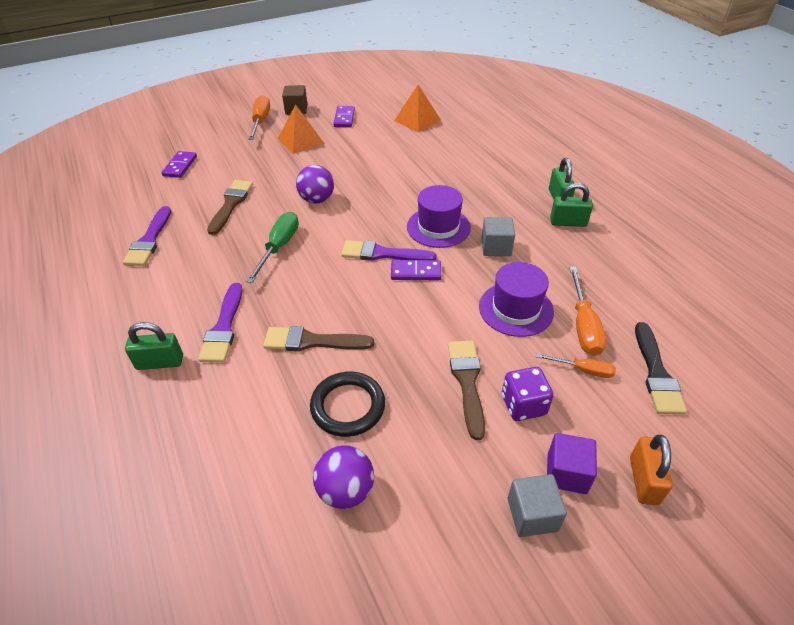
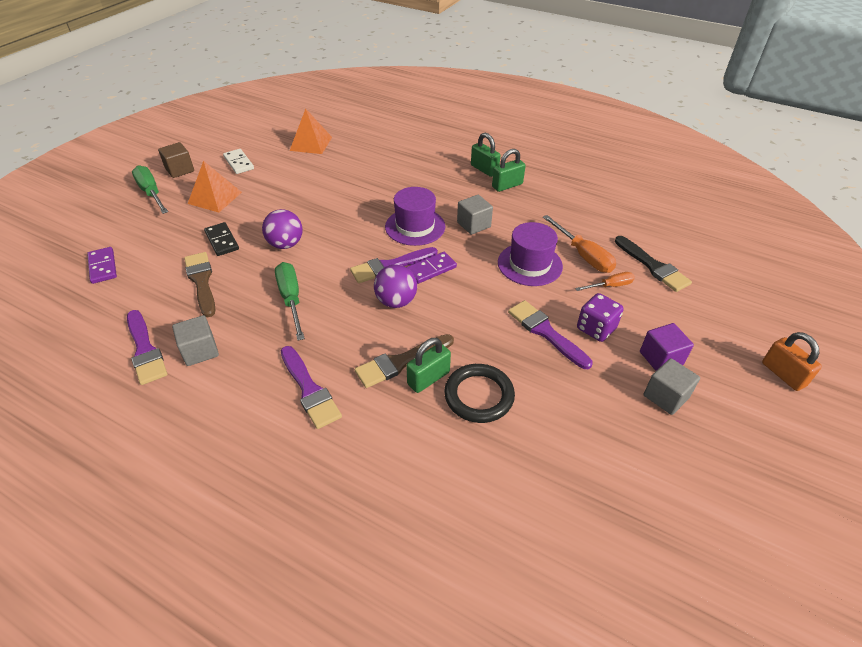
camera: 35 degrees left, 0 degrees up
(160, 362) = (278, 450): green padlock -> green padlock (428, 378)
(181, 258) = (200, 351): none -> grey cube
(260, 121) = (151, 193): orange screwdriver -> green screwdriver
(274, 178) = (222, 241): none -> black domino
(344, 118) = (238, 163): purple domino -> white domino
(345, 490) = (536, 455): purple ball -> purple ball (396, 301)
(467, 382) = (545, 332): brown brush -> purple brush
(643, 480) = (704, 338): orange padlock -> orange padlock (783, 374)

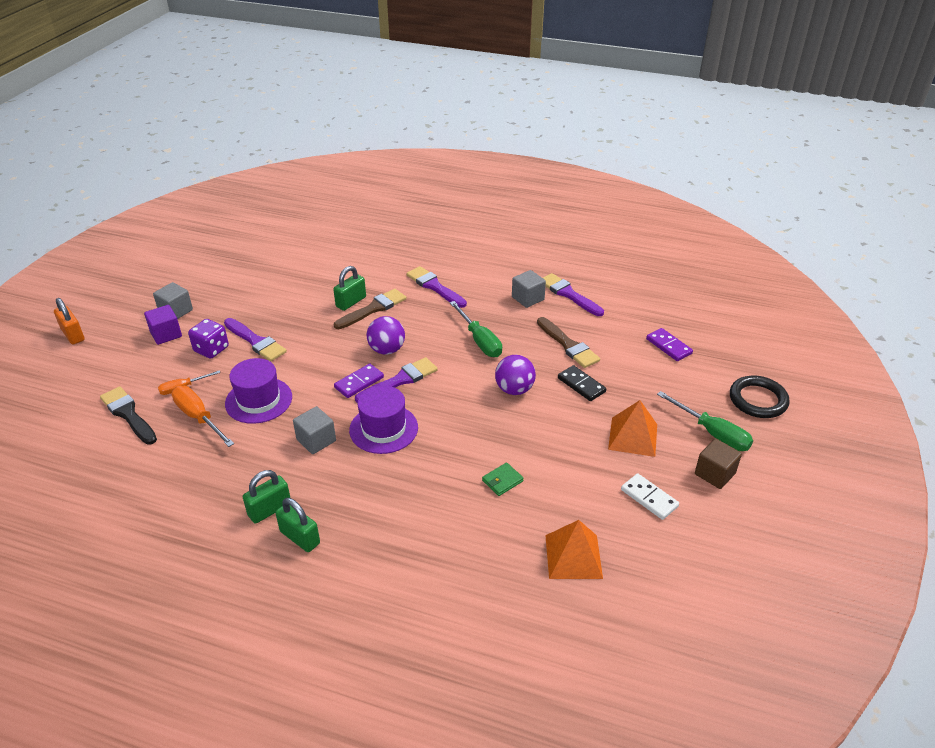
camera: 170 degrees right, 5 degrees down
(334, 183) = (502, 481): none -> green wallet
(479, 396) = (313, 297): black ring -> black ring (758, 400)

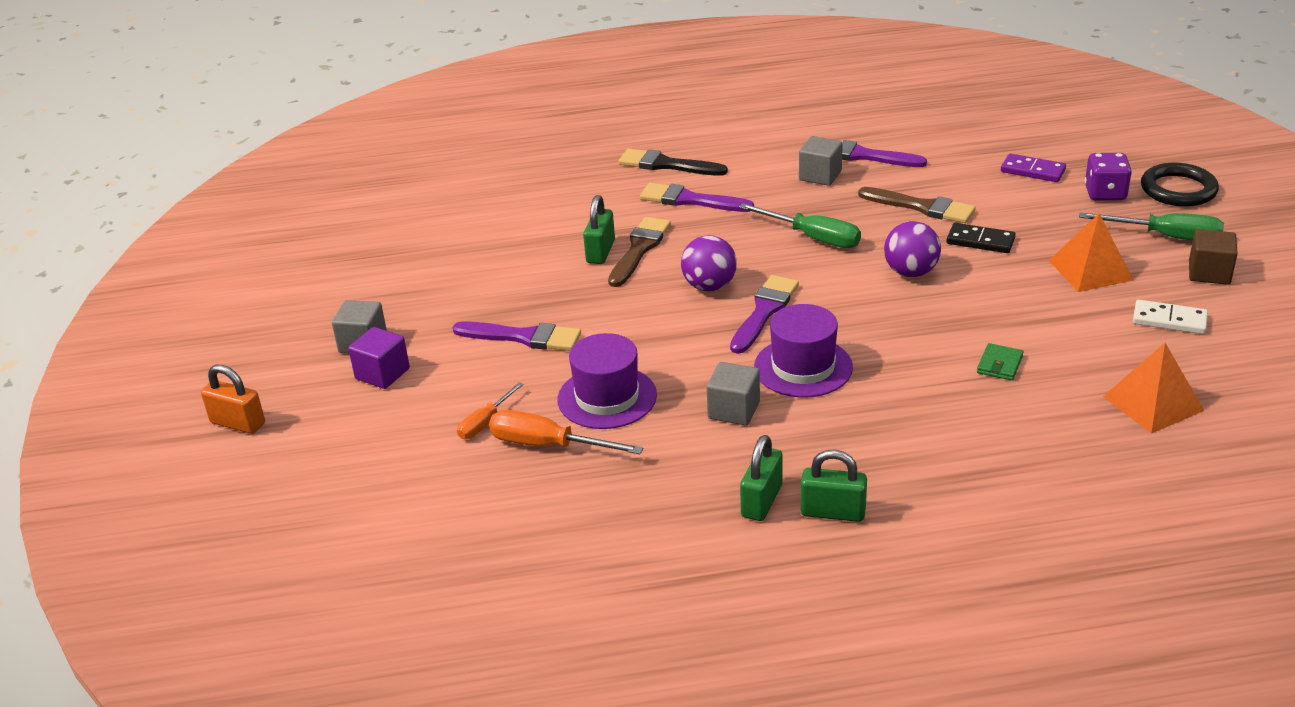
camera: 25 degrees left, 5 degrees down
(128, 414) = (443, 479): black brush -> black brush (667, 165)
(211, 349) = (471, 367): purple dice -> purple dice (1105, 193)
(359, 382) = (715, 332): purple domino -> none

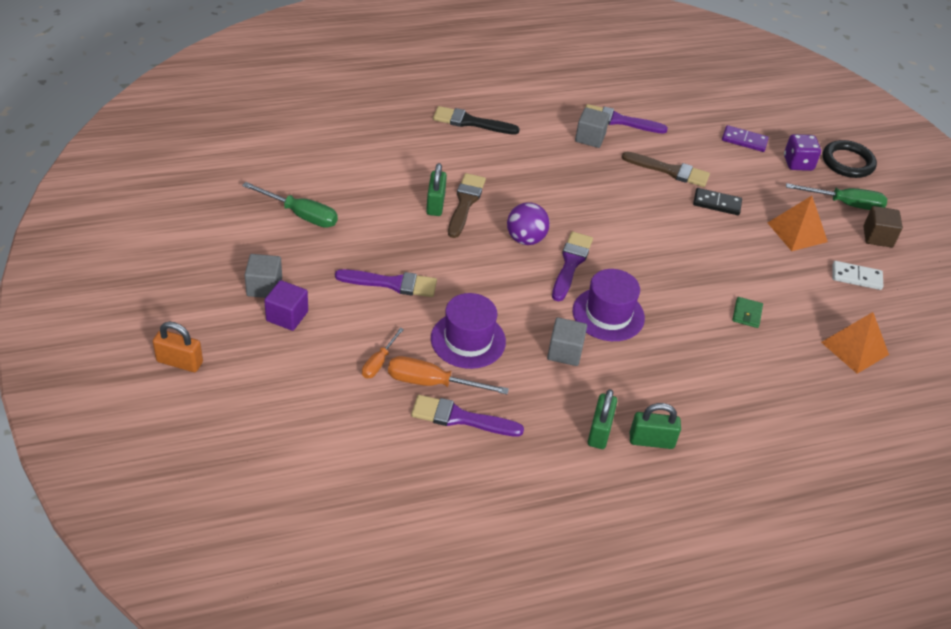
camera: 15 degrees left, 10 degrees up
(690, 200) = (495, 157): purple brush -> purple brush (460, 418)
(813, 238) = (595, 196): green screwdriver -> green screwdriver (301, 215)
(911, 272) = (671, 230): purple ball -> none

